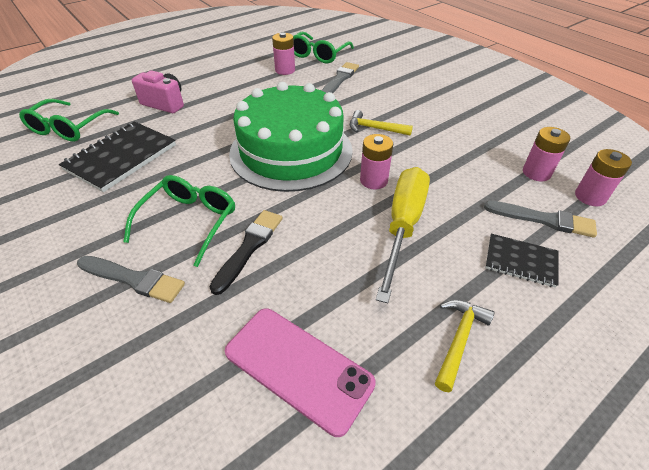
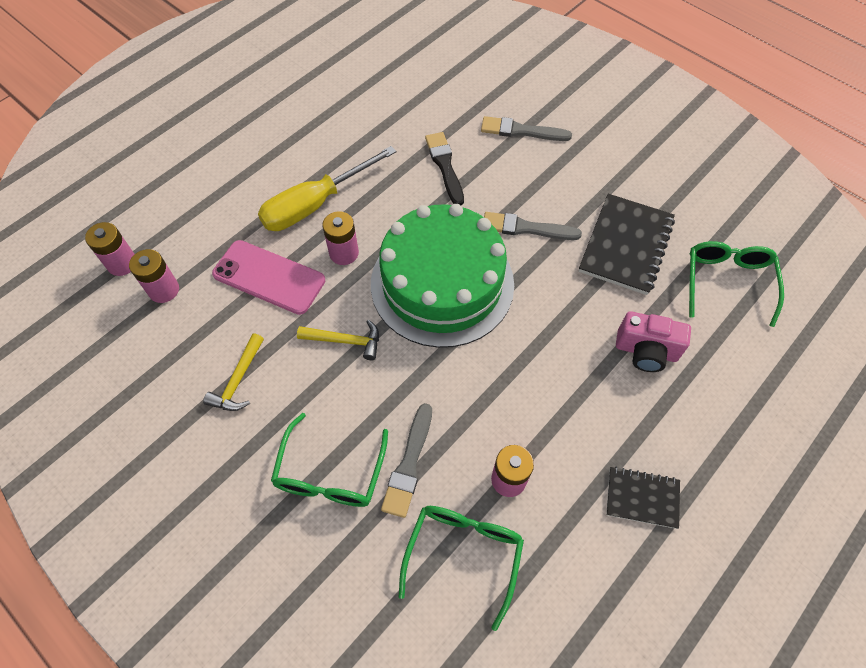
camera: 170 degrees right, 15 degrees up
(189, 221) = (507, 182): green glasses -> green glasses (330, 473)
(249, 247) = (445, 166): black brush -> black brush turned 150 degrees clockwise
(298, 367) = (385, 97): pink phone -> pink phone (269, 277)
(403, 225) = (315, 204): yellow screwdriver -> yellow screwdriver turned 45 degrees clockwise
(459, 340) = (282, 124): yellow hammer -> yellow hammer (238, 380)
(520, 261) = (220, 184): black notebook -> black notebook (642, 498)
(543, 219) = (183, 229): grey brush -> grey brush (526, 228)

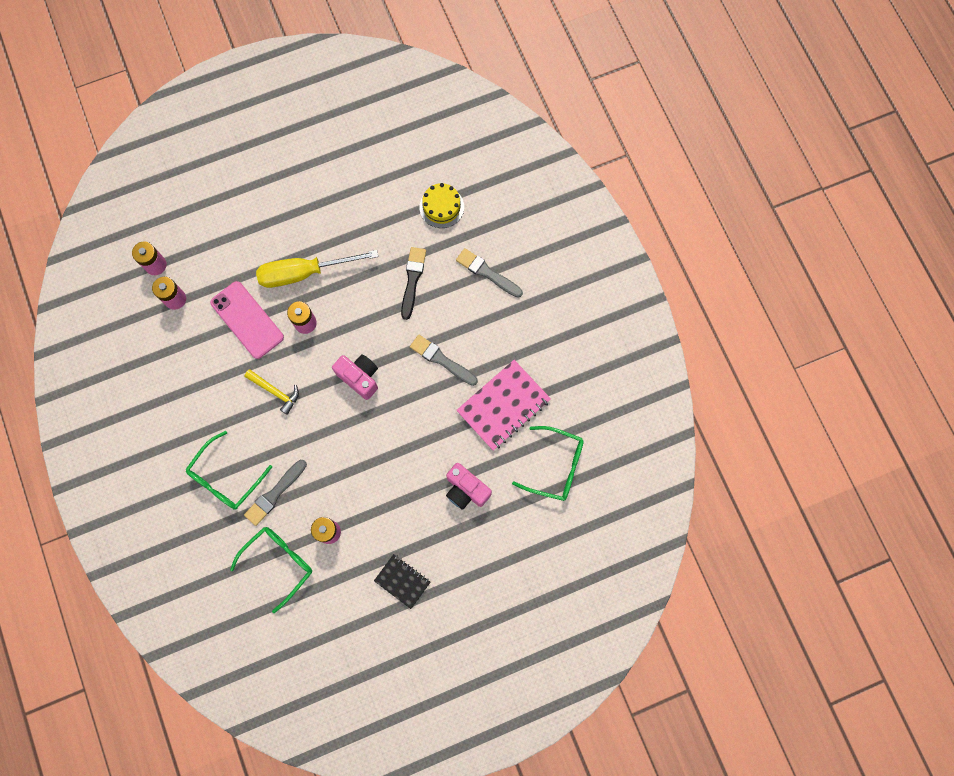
camera: 25 degrees right, 15 degrees up
(238, 380) = (196, 389): yellow hammer -> none
(435, 93) = (441, 207): none -> yellow cake
(442, 283) = (359, 377): green cake -> pink camera
(626, 245) = (503, 406): black notebook -> pink notebook
(727, 282) = (556, 466): green glasses -> green glasses turned 75 degrees clockwise

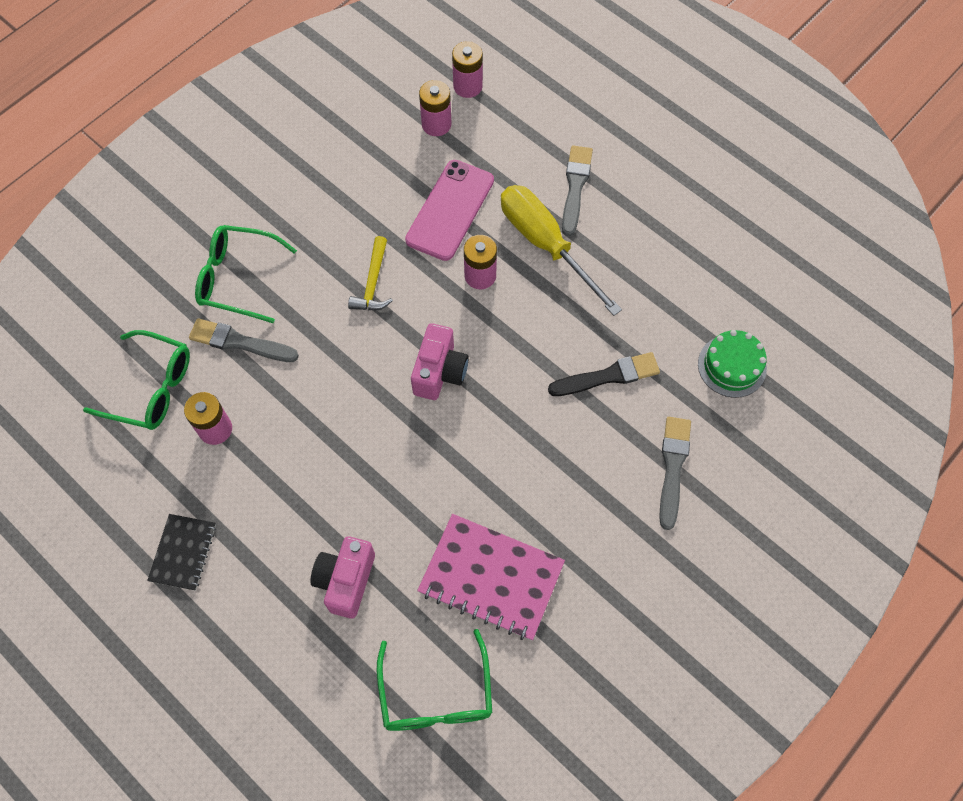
camera: 65 degrees right, 10 degrees down
(441, 207) = (732, 366): yellow cake -> green cake
(441, 360) = (516, 464): grey brush -> grey brush (575, 187)

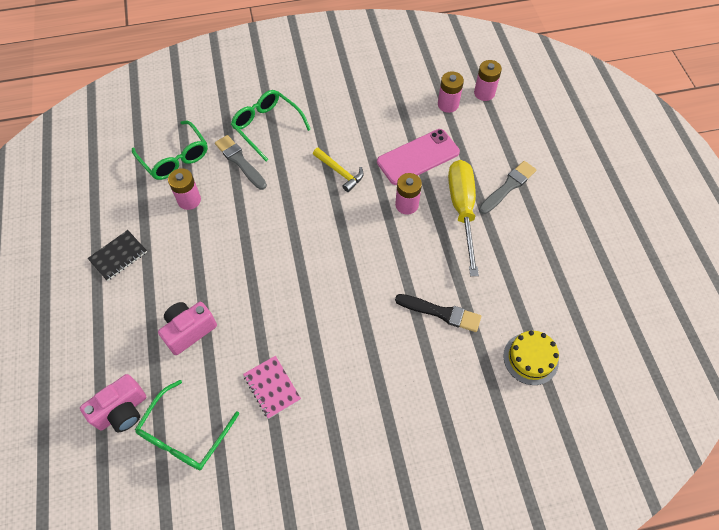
camera: 35 degrees right, 5 degrees down
(373, 283) = (339, 172): yellow hammer -> yellow hammer turned 90 degrees counterclockwise
(439, 372) = (338, 246): pink camera -> pink camera (122, 411)
(491, 578) = (272, 387): pink notebook -> pink notebook, size x0.57
(673, 467) = (440, 397): grey brush -> none
(732, 366) = (530, 358): green cake -> yellow cake

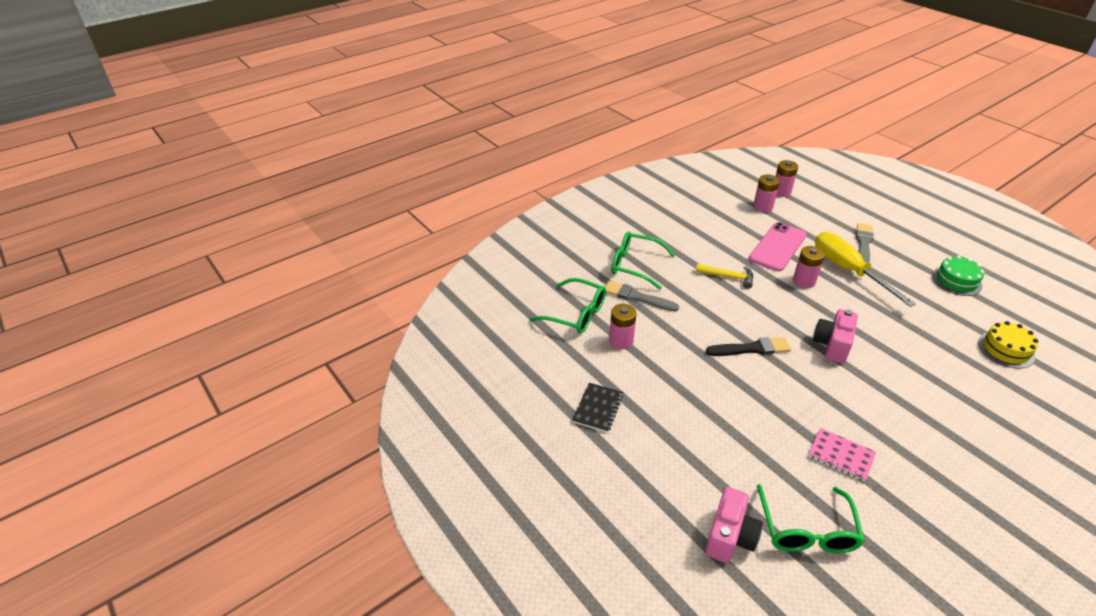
camera: 25 degrees left, 20 degrees down
(189, 331) = (723, 442): pink camera -> pink camera (832, 345)
(441, 313) = (910, 344): black brush -> black brush (751, 349)
(562, 266) = (956, 281): none -> green cake

